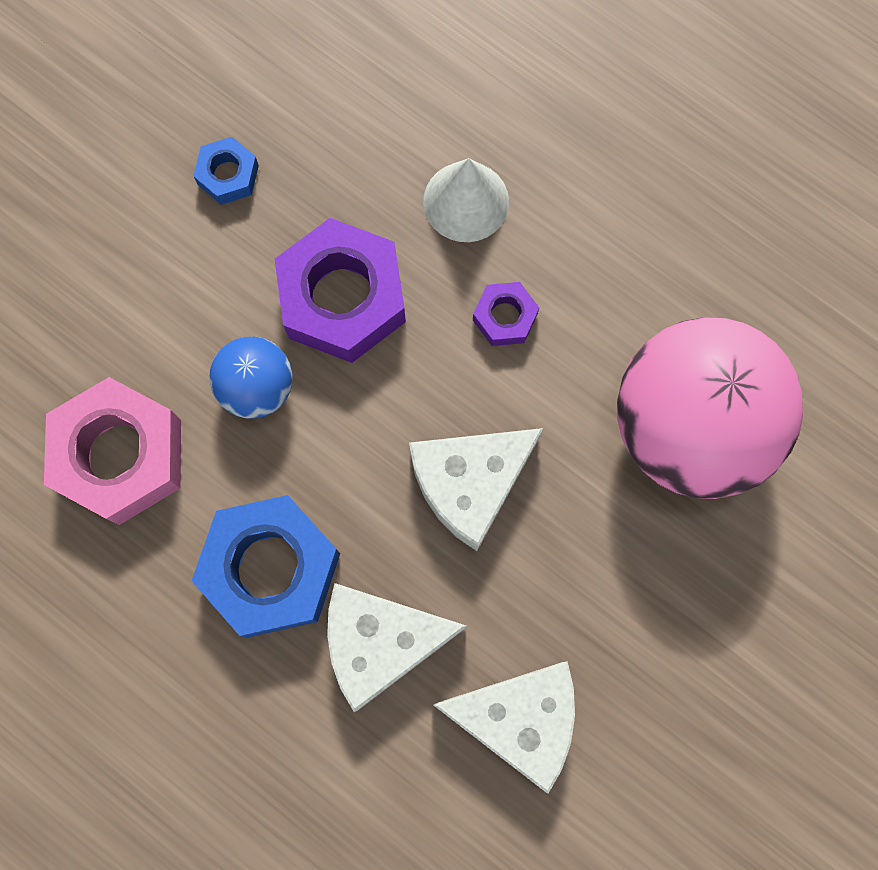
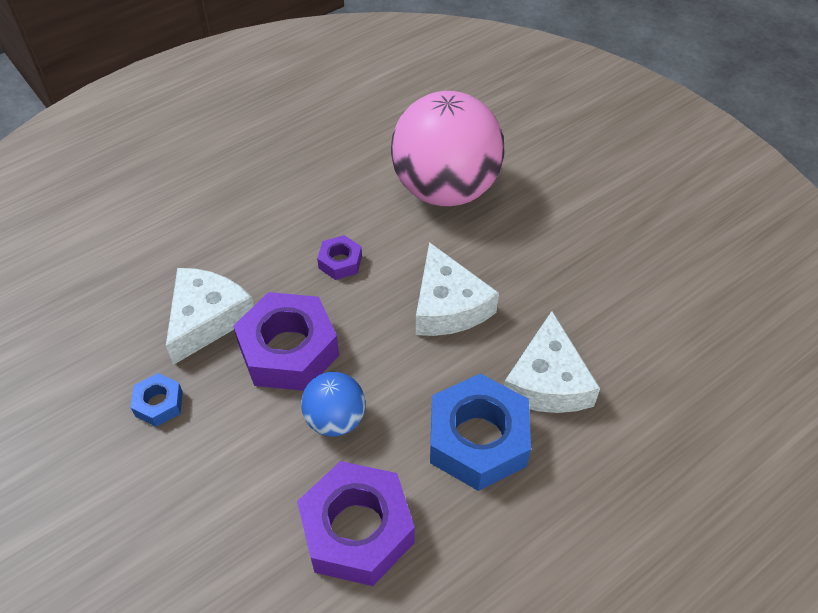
camera: 75 degrees left, 25 degrees down
(120, 456) = (357, 530): pink nut -> purple nut
(466, 201) = (250, 265): white cone -> none
(519, 718) = (614, 314): white cheese -> white cheese (207, 318)

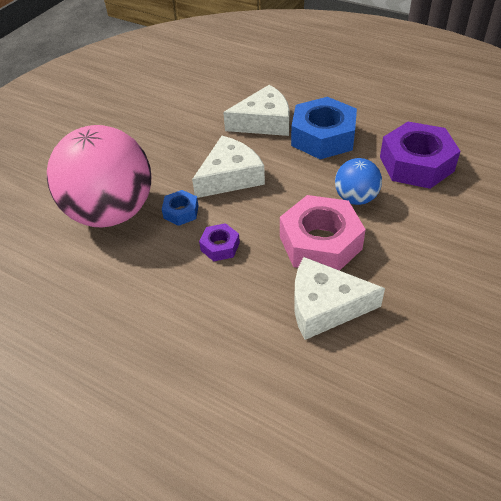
camera: 110 degrees left, 5 degrees down
(159, 404) = (418, 297): blue nut -> blue nut (181, 212)
(288, 350) = (320, 243): purple nut -> pink nut

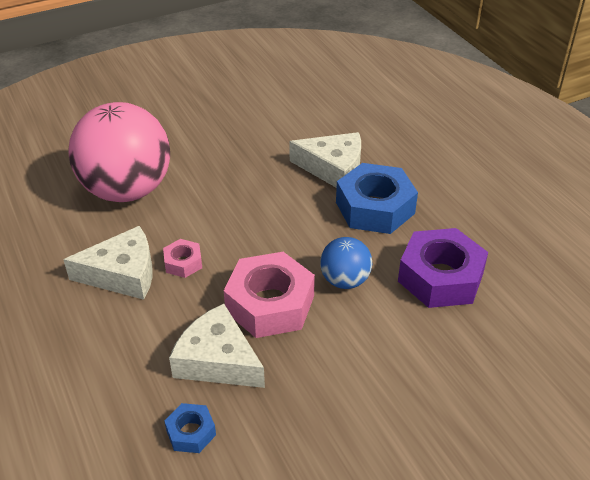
camera: 30 degrees right, 5 degrees down
(181, 212) = (181, 217): blue nut -> blue nut (191, 432)
(220, 246) = (183, 263): purple nut -> pink nut
(230, 176) = (252, 205): white cheese -> white cheese (122, 274)

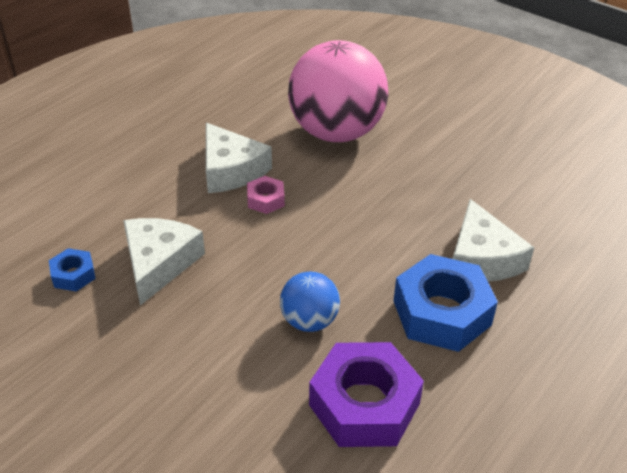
camera: 65 degrees right, 0 degrees up
(270, 304) = (245, 275): pink nut -> none

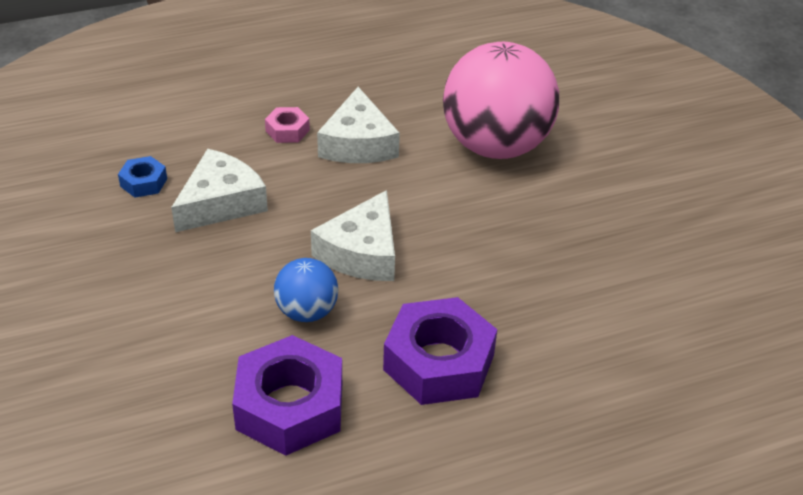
camera: 30 degrees right, 0 degrees up
(265, 200) = (366, 185): pink nut -> pink nut (287, 130)
(441, 313) = (438, 362): blue nut -> purple nut
(482, 258) = (530, 330): white cheese -> white cheese (362, 252)

